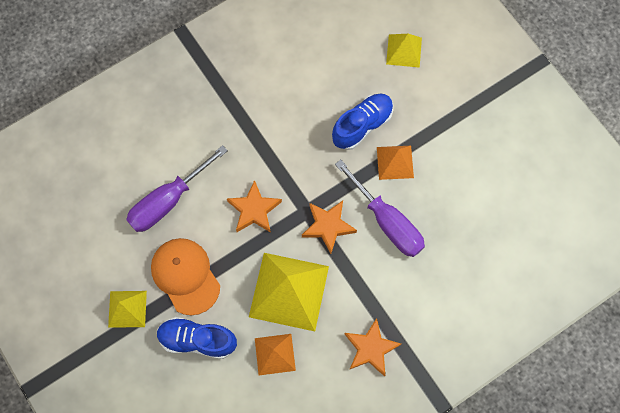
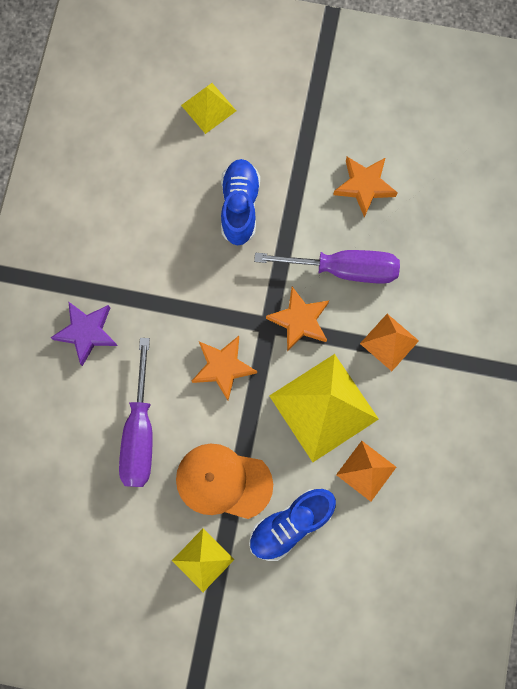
camera: 45 degrees left, 5 degrees up
(198, 115) = (87, 332): none -> purple star
(370, 348) = (437, 388): orange star -> orange star (364, 186)
(395, 162) = (299, 212): orange pyramid -> orange pyramid (389, 342)

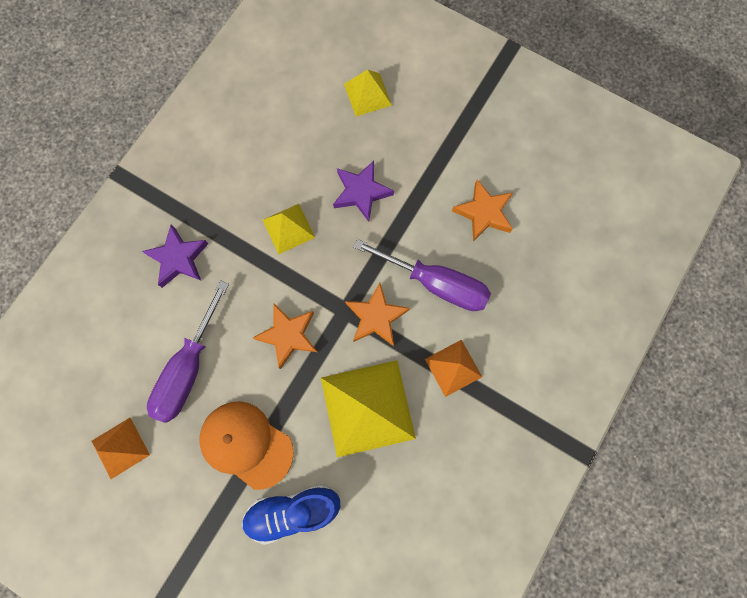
camera: 20 degrees right, 0 degrees up
(203, 560) = (197, 513): yellow pyramid -> yellow pyramid (288, 228)
(240, 206) = (361, 192): blue shoe -> purple star
(366, 471) = (385, 485): orange pyramid -> orange pyramid (120, 448)

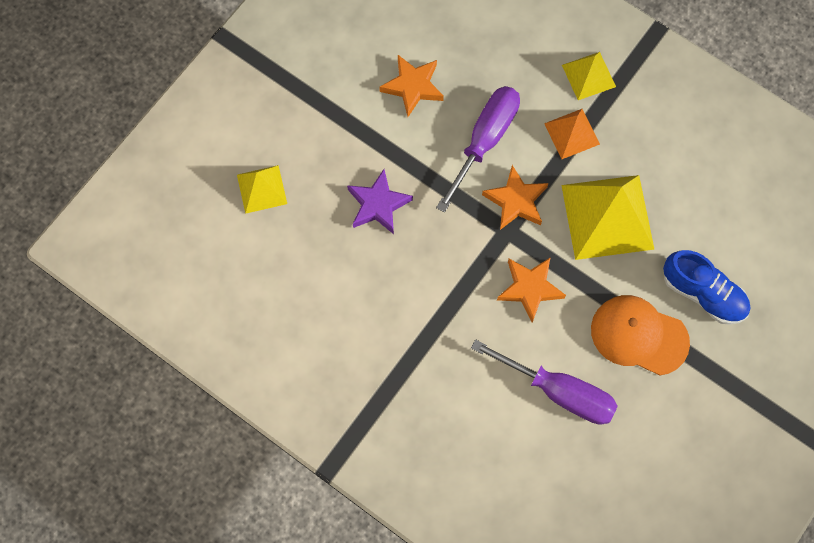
camera: 85 degrees left, 5 degrees down
(120, 448) = (638, 463): orange pyramid -> none
(178, 258) = (437, 400): purple star -> none
(246, 444) = (639, 335): orange cap -> orange cap turned 75 degrees clockwise
(288, 228) = (412, 282): yellow pyramid -> yellow pyramid (589, 76)
(293, 510) = (703, 293): blue shoe -> blue shoe turned 45 degrees counterclockwise

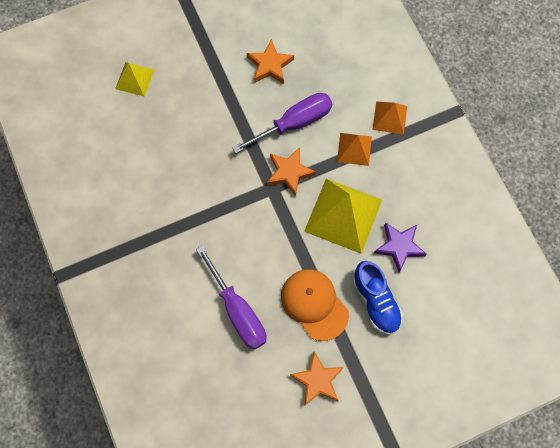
camera: 30 degrees right, 0 degrees up
(378, 204) = (200, 127): purple star -> purple star (399, 246)
(530, 288) = (262, 233): orange star -> orange star (317, 380)
(589, 76) = (390, 117): yellow pyramid -> orange pyramid

